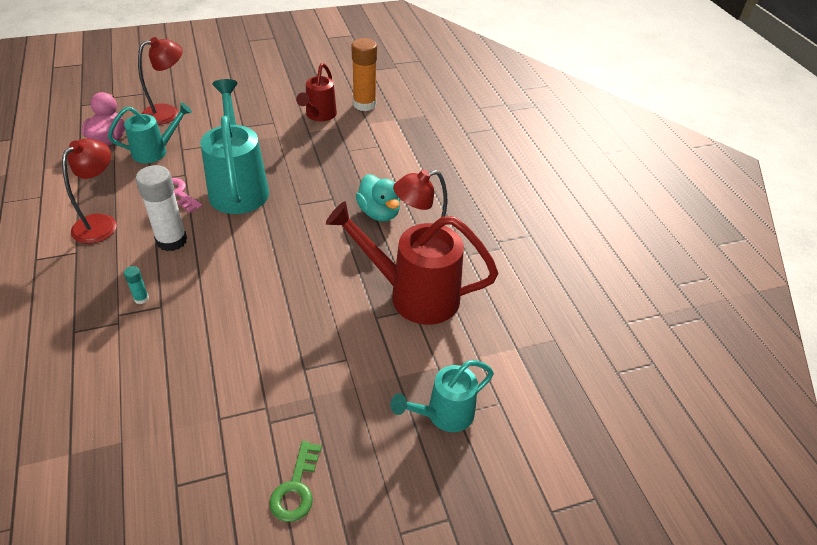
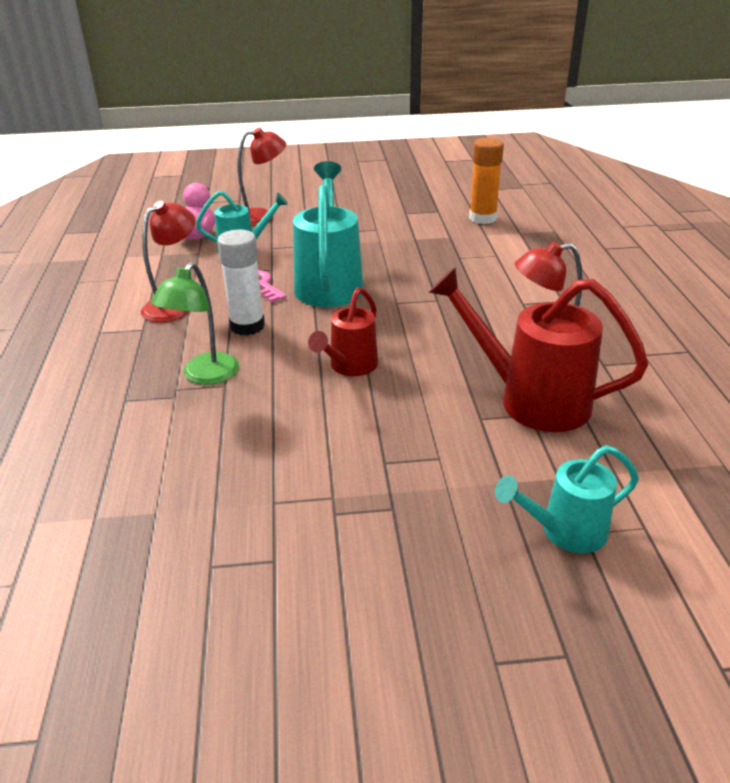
camera: 15 degrees right, 10 degrees down
(141, 298) = (204, 376): turquoise glue stick -> green lamp
(296, 488) = (359, 589): green key -> none
(319, 115) = (429, 225): red watering can -> red watering can (350, 366)
(379, 213) = (493, 317): turquoise duck -> none

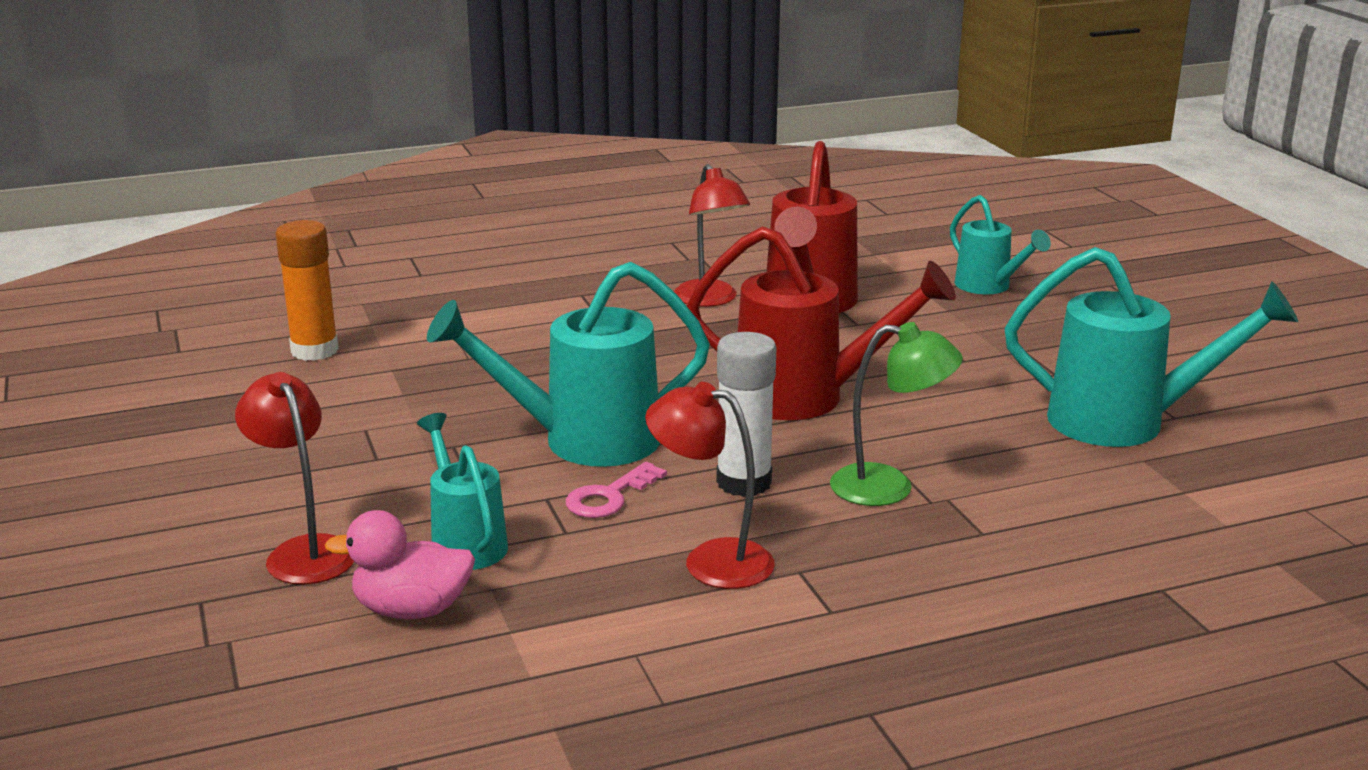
camera: 105 degrees left, 10 degrees down
(221, 525) = (1123, 422): none -> turquoise watering can
(350, 366) = (804, 397): red watering can -> red watering can, size x1.69

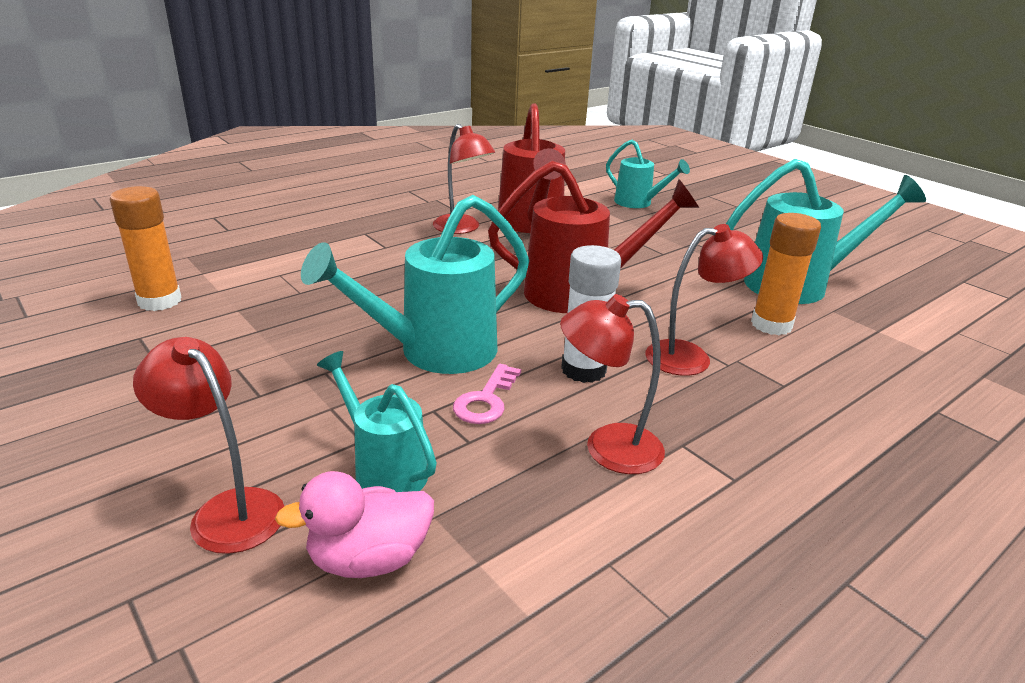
camera: 20 degrees left, 5 degrees up
(889, 487) = (691, 357): green lamp -> red lamp
(1034, 465) = (771, 325): none -> orange glue stick

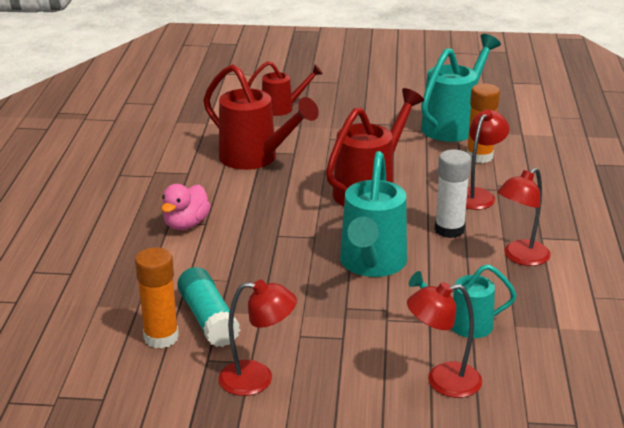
camera: 45 degrees left, 0 degrees up
(216, 310) = (208, 319): none -> turquoise glue stick
(369, 559) = (524, 354): pink duck -> pink duck (186, 224)
(462, 228) = (221, 184): red lamp -> red lamp (257, 379)
(486, 400) = (440, 270): pink key -> none
(638, 203) = (282, 108): turquoise watering can -> red watering can

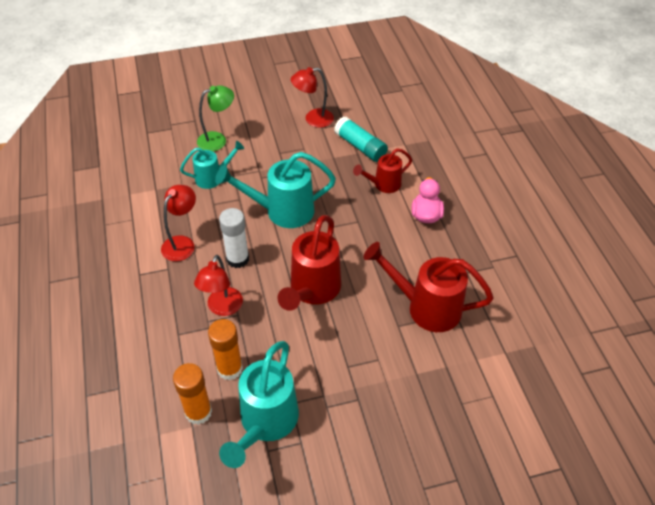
camera: 160 degrees right, 20 degrees up
(161, 337) = (377, 130): orange glue stick -> orange glue stick (198, 412)
(282, 108) = (452, 404): red watering can -> red watering can (383, 184)
(372, 264) = (282, 211): turquoise watering can -> turquoise watering can turned 90 degrees counterclockwise
(442, 381) = (217, 139): red lamp -> green lamp

